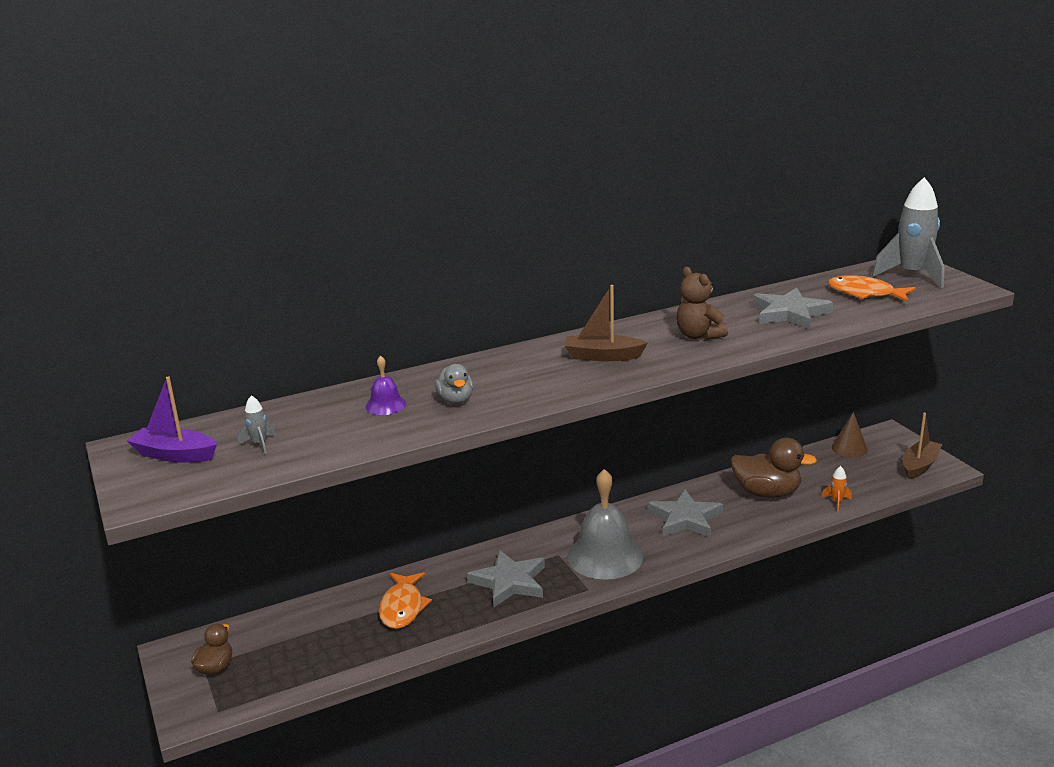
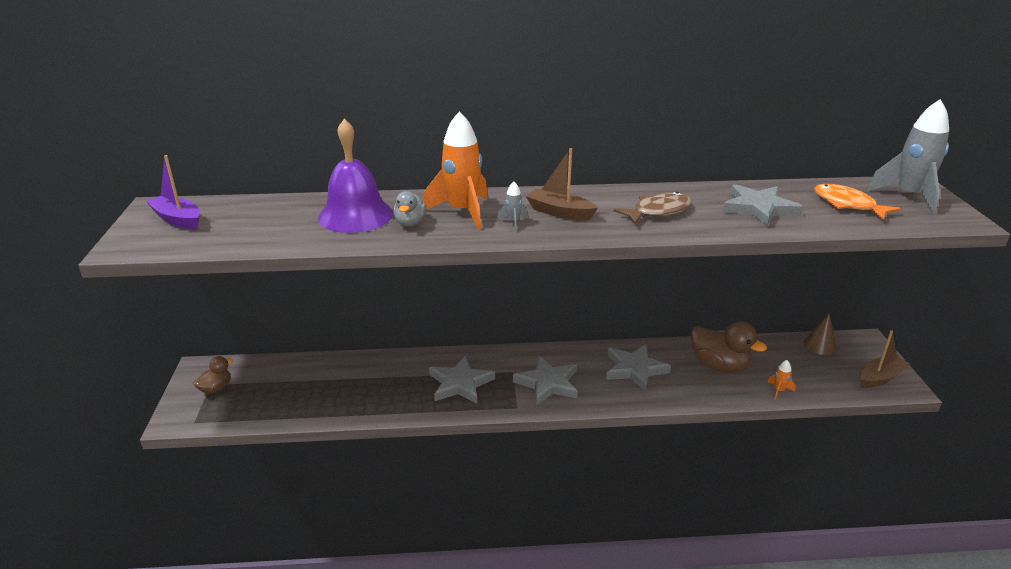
camera: 20 degrees right, 5 degrees up
(259, 444) = (239, 225): grey rocket -> grey rocket (513, 222)
(386, 405) = (355, 215): purple bell -> purple bell, size x2.14
(402, 607) = (370, 381): orange fish -> none
(501, 377) = (462, 212): none -> orange rocket
(605, 556) = (548, 383): grey bell -> grey star
(698, 335) = (658, 211): brown teddy bear -> brown fish

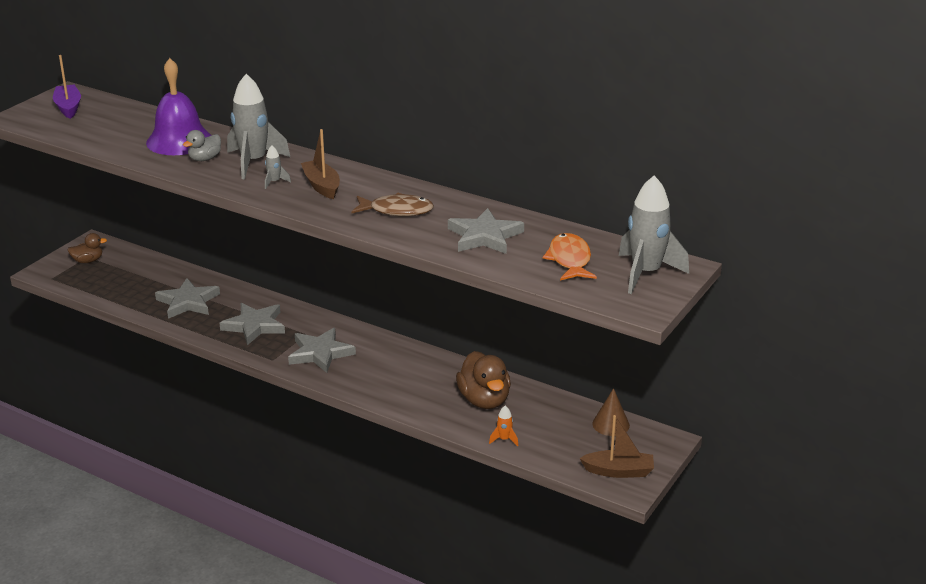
camera: 35 degrees right, 0 degrees up
(462, 212) = (254, 162): orange rocket -> grey rocket
(634, 369) = (406, 372): grey star -> grey star (188, 302)

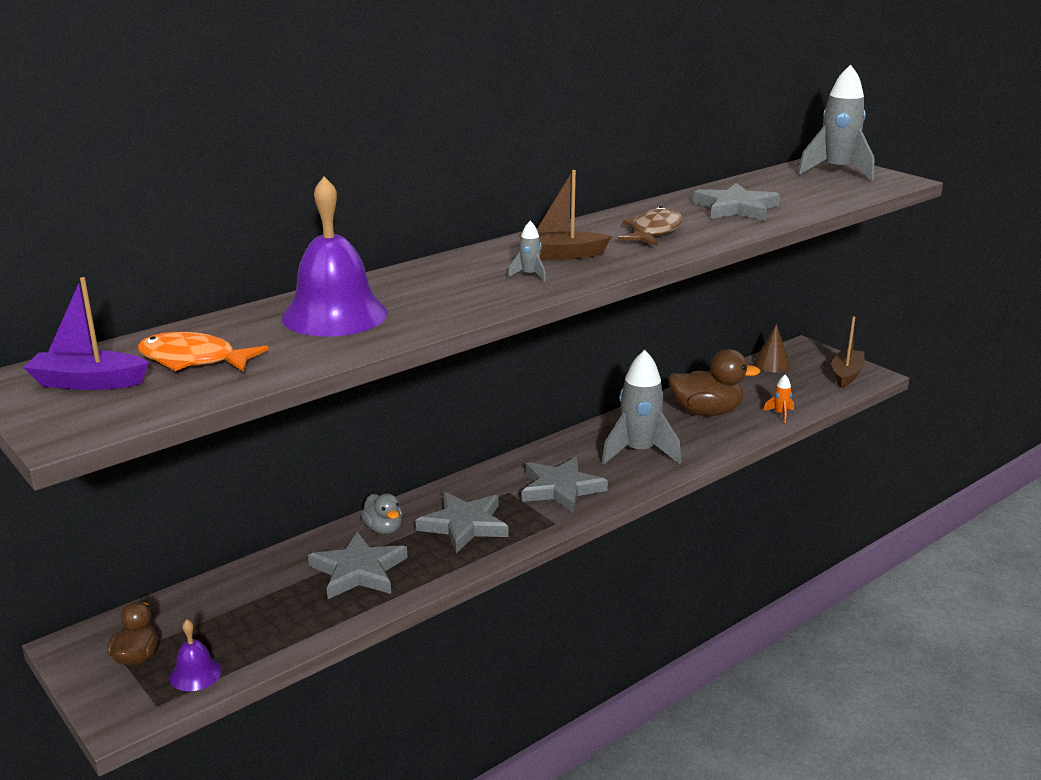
camera: 70 degrees left, 5 degrees down
(78, 281) = (195, 674): none -> purple bell
(205, 159) = (416, 305): grey duck -> grey duck (383, 529)
(254, 162) = (457, 280): grey rocket -> grey rocket (639, 452)
(569, 260) = (801, 188): orange fish -> orange fish (193, 360)

